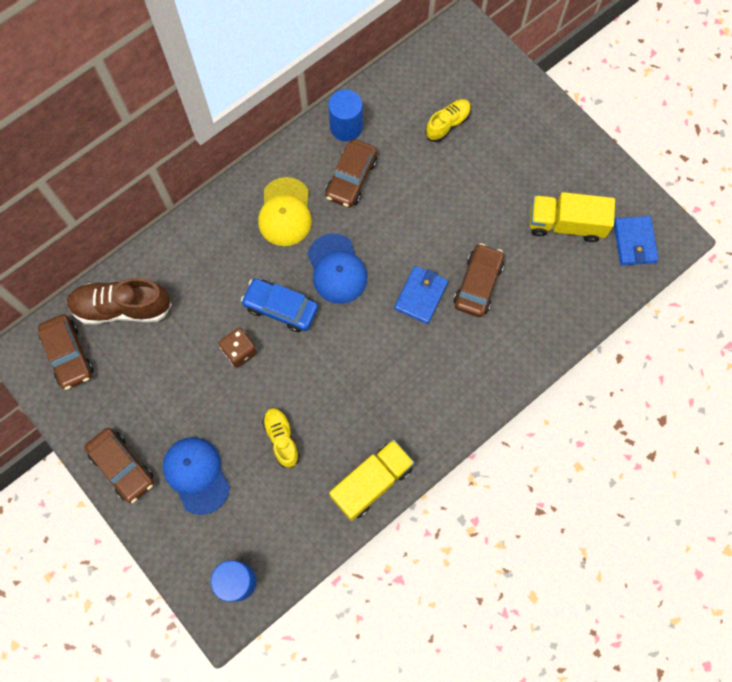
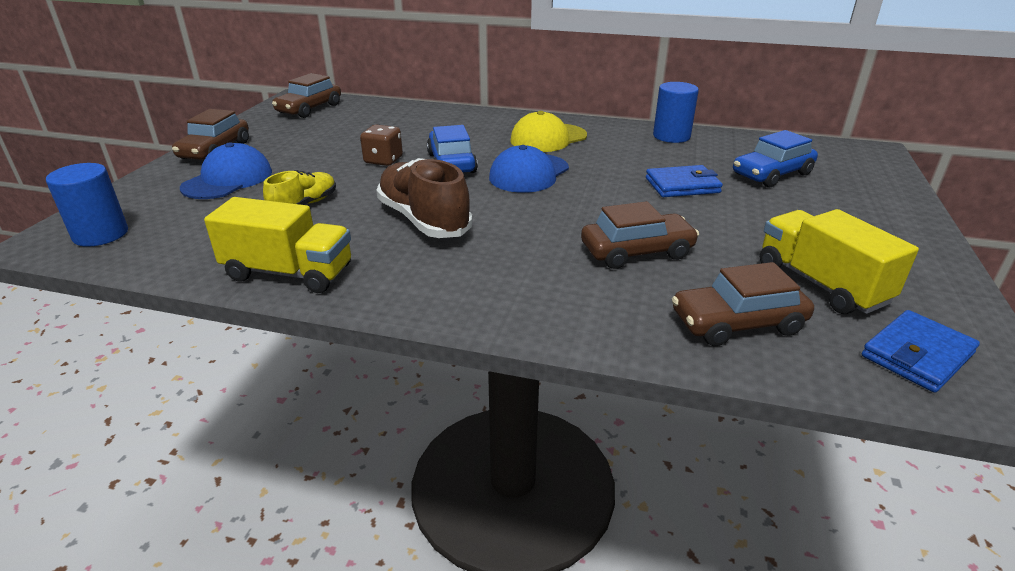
camera: 55 degrees right, 40 degrees down
(122, 307) = (372, 113): brown shoe -> brown shoe (424, 220)
(351, 178) = (629, 152): brown car -> brown car (737, 323)
(421, 296) = (567, 223): blue wallet -> blue wallet (682, 185)
(447, 124) = (771, 174): yellow shoe -> blue car

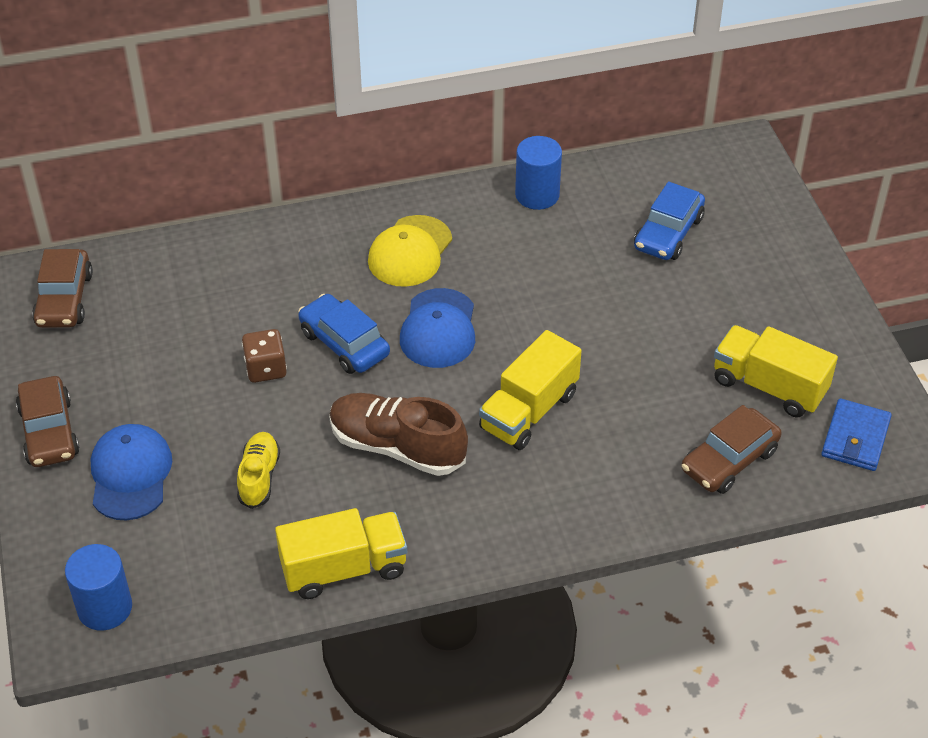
camera: 30 degrees left, 15 degrees up
(556, 232) = (529, 411): none -> yellow truck
(637, 251) = (612, 408): brown car -> none
(682, 185) = (597, 288): blue wallet -> none

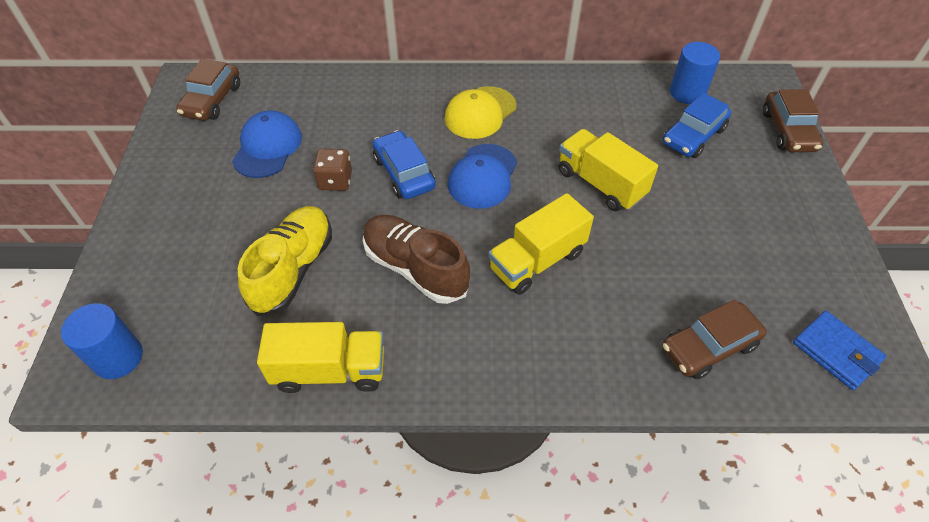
camera: 15 degrees right, 5 degrees up
(49, 432) = (151, 196): brown car -> brown car (788, 131)
(130, 474) = (194, 244): blue cap -> blue cap (267, 147)
(259, 477) = (293, 269): yellow shoe -> yellow shoe, size x1.68
(537, 195) = (593, 88): blue cylinder -> blue cylinder (687, 93)
(769, 386) = (759, 284): yellow truck -> yellow truck (600, 184)
(855, 438) = (836, 352): blue wallet -> blue wallet turned 75 degrees counterclockwise

